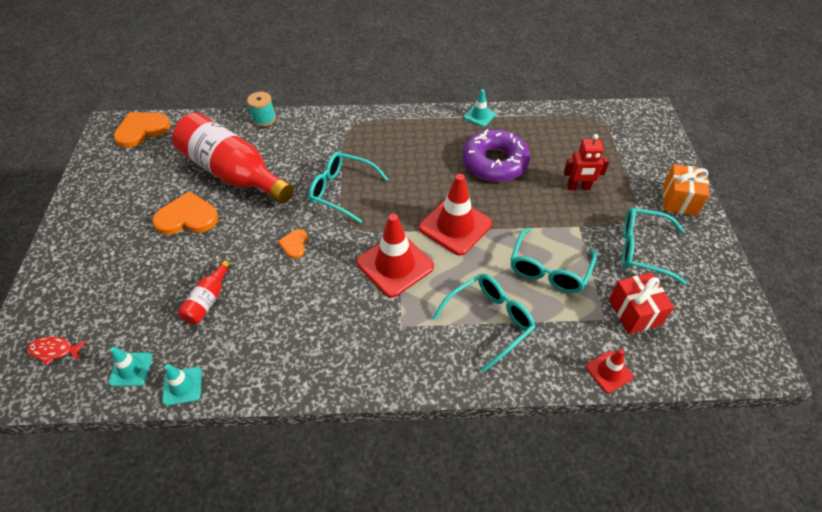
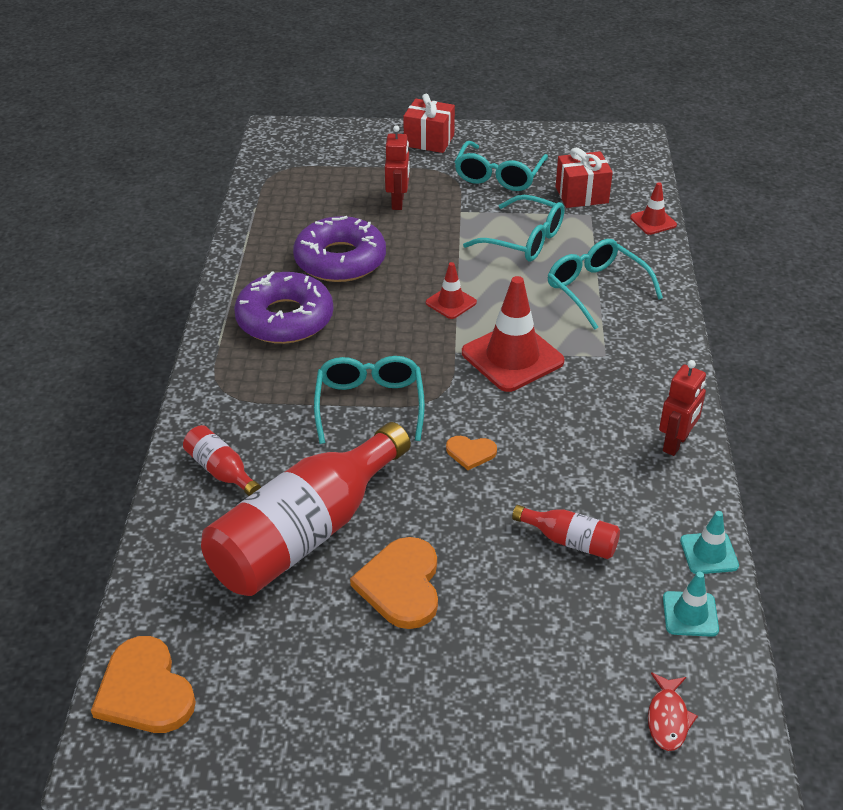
camera: 85 degrees left, 10 degrees down
(264, 119) = (170, 501): turquoise spool -> none
(286, 134) = (221, 471): none -> red bottle
(298, 371) = (676, 443): none -> red robot
(341, 191) = (369, 404): turquoise glasses -> turquoise glasses turned 150 degrees clockwise
(424, 143) = (285, 319): none -> purple donut
(455, 226) = (451, 302): red traffic cone -> red traffic cone, size x0.52
(479, 116) = (239, 263): turquoise traffic cone -> none
(679, 200) = (429, 140): orange gift -> red gift

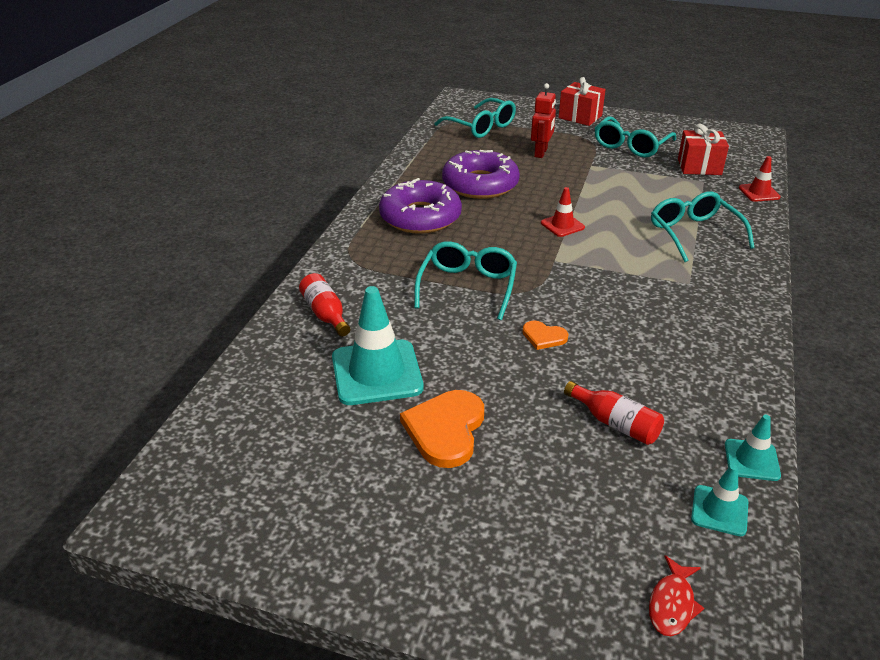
camera: 15 degrees right, 5 degrees down
(145, 690) = (190, 469): orange heart -> none
(305, 533) = (377, 373): red bottle -> turquoise traffic cone
(512, 357) = (604, 271): red traffic cone -> none
(524, 240) = (640, 191): turquoise glasses -> turquoise glasses (481, 127)
(676, 443) = (740, 362): red robot -> none

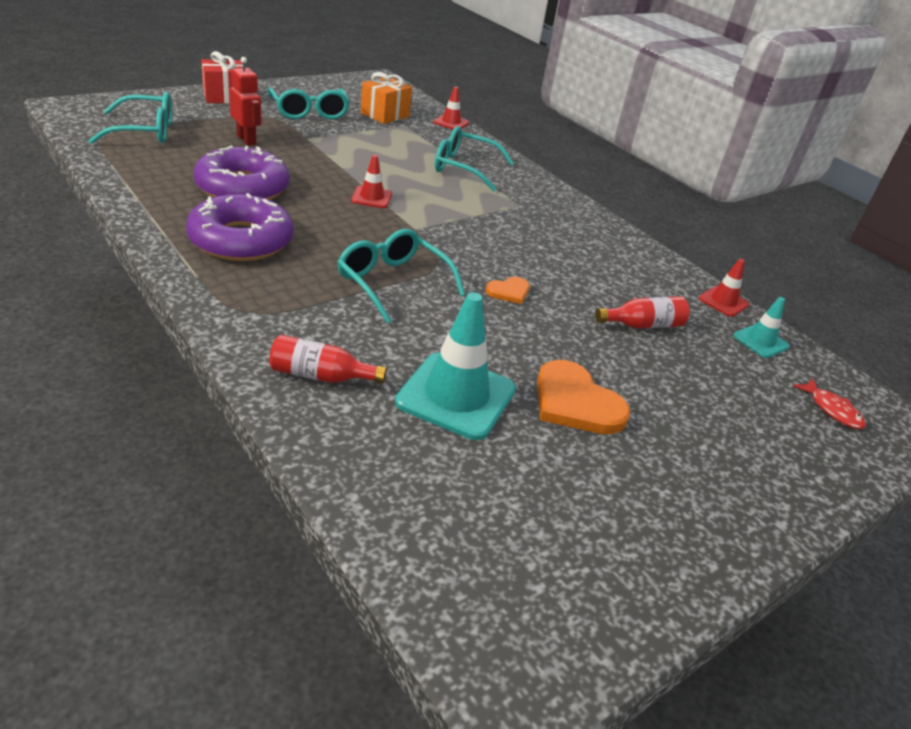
camera: 60 degrees left, 0 degrees up
(699, 167) = (384, 115): red gift -> orange gift
(751, 460) = (723, 302): turquoise traffic cone -> red traffic cone

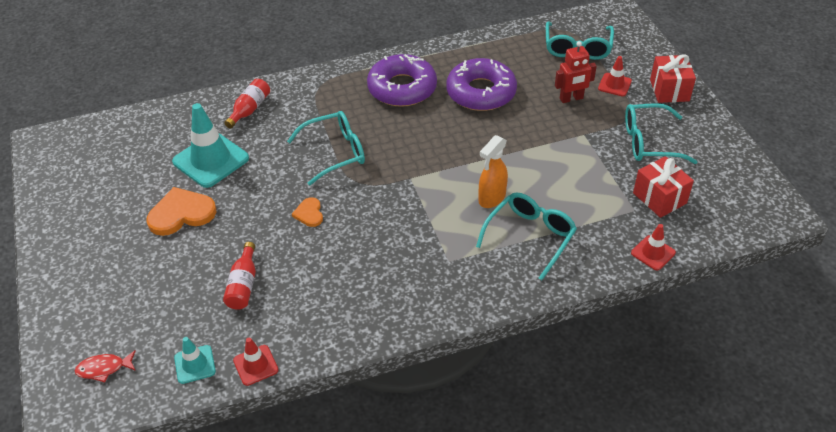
camera: 115 degrees right, 10 degrees up
(371, 197) = (465, 160): red traffic cone -> red traffic cone (614, 85)
(384, 115) = (659, 198): orange gift -> red gift
(423, 184) = (491, 198): none -> orange spray bottle

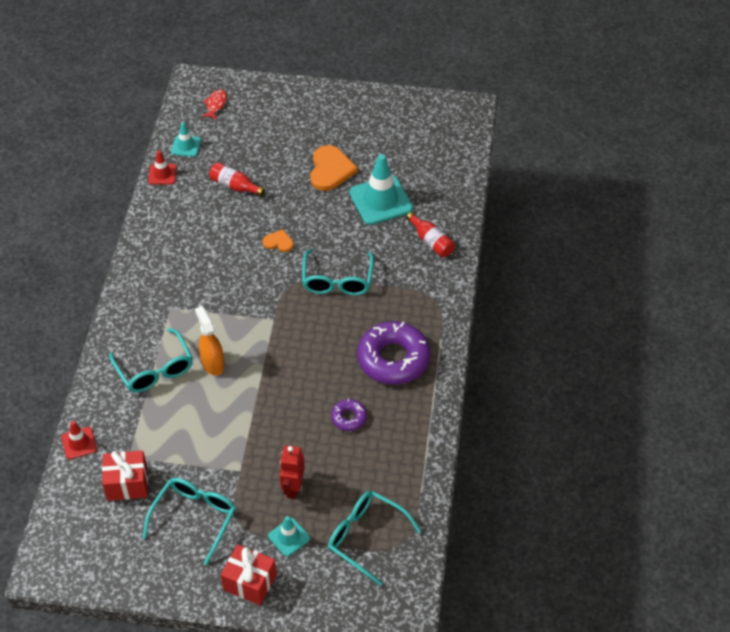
camera: 115 degrees right, 5 degrees up
(481, 92) = (349, 418): purple donut -> purple donut, size x0.48
(614, 85) = (289, 537): red traffic cone -> turquoise traffic cone

